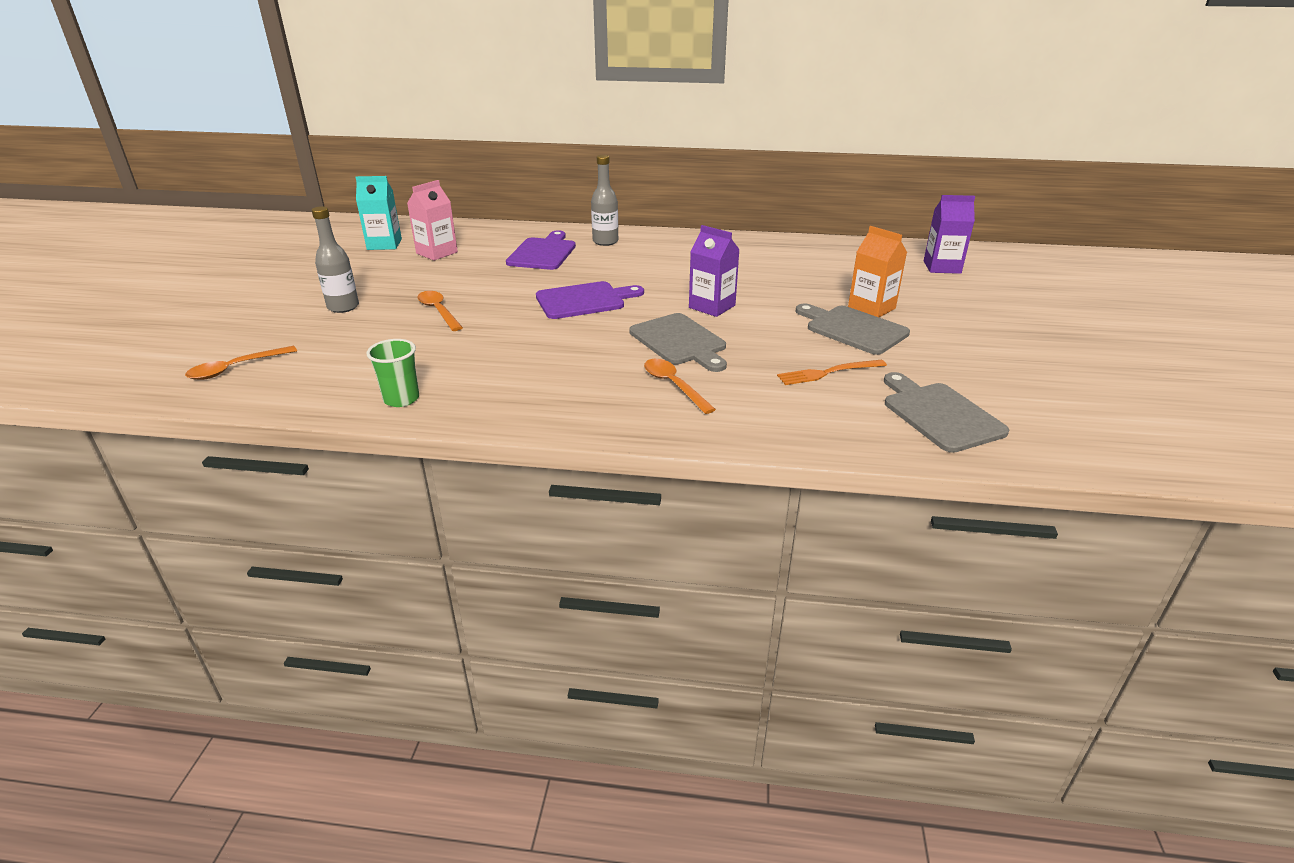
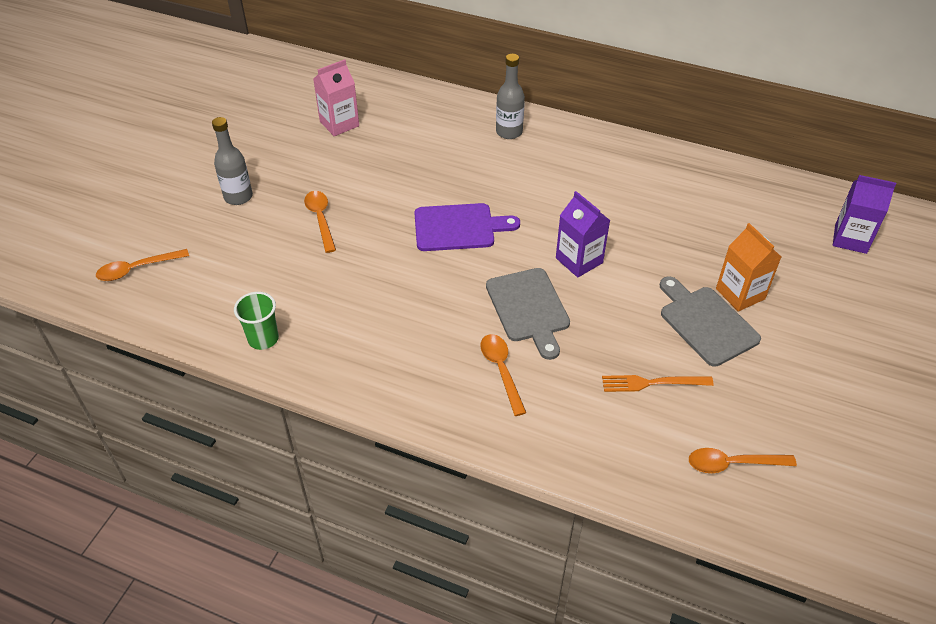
camera: 15 degrees right, 15 degrees up
(384, 244) = (293, 101): turquoise carton -> none
(543, 253) = (441, 141): purple cutting board -> none
(939, 414) = (732, 464): grey cutting board -> orange spoon

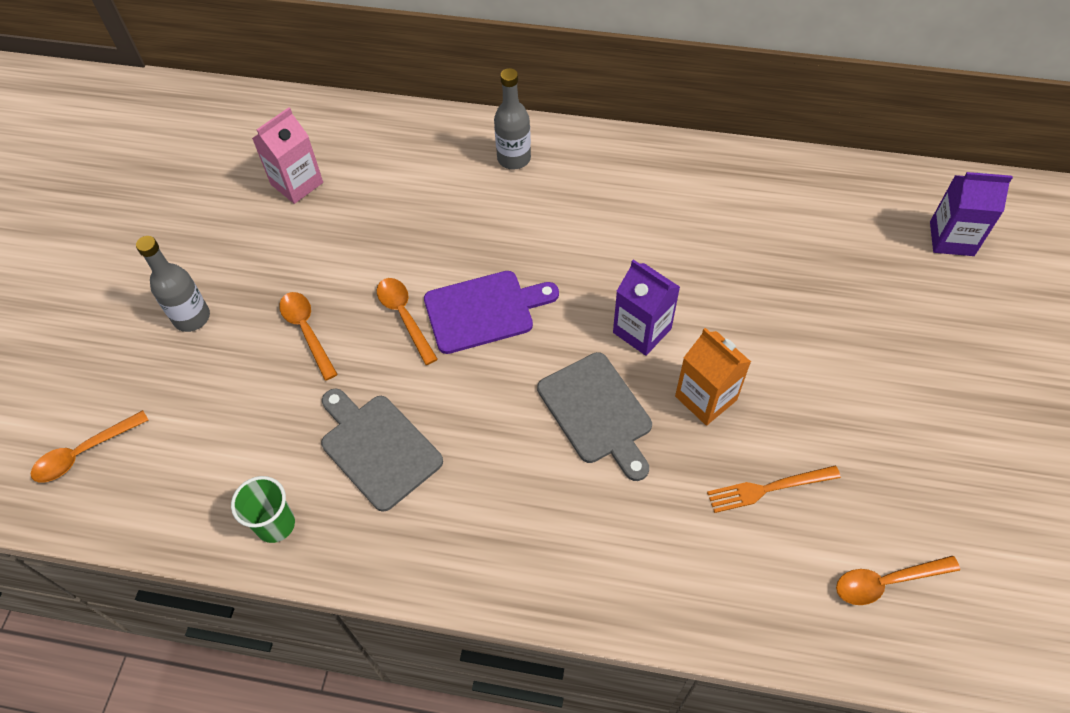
camera: 10 degrees left, 10 degrees up
(501, 370) = (584, 508): orange spoon -> orange spoon (404, 316)
(706, 323) = (812, 390): grey cutting board -> grey cutting board (378, 448)
(740, 294) = (842, 341): orange carton -> orange carton (705, 398)

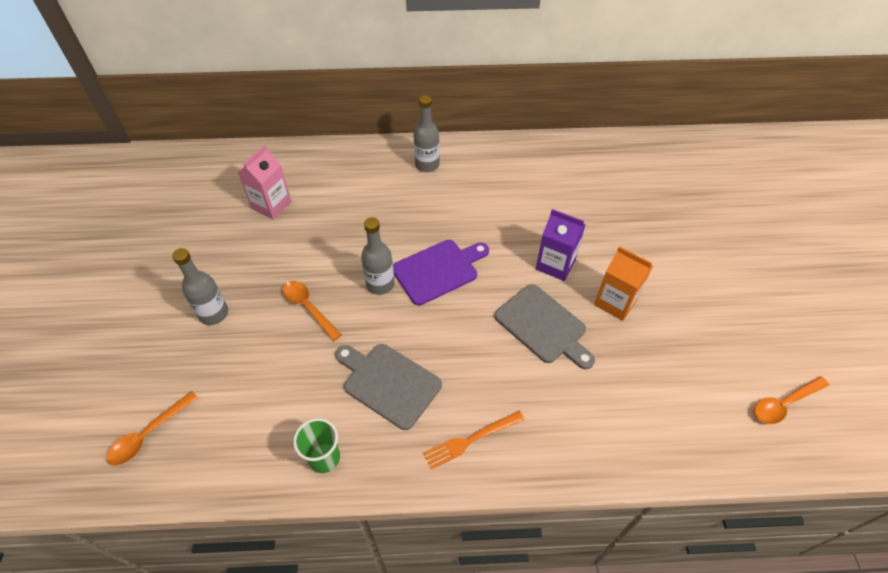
camera: 15 degrees left, 5 degrees down
(404, 316) = (380, 284): orange spoon -> grey bottle
(768, 488) = (681, 355): orange fork -> orange fork (471, 439)
(951, 238) = (736, 172): purple carton -> none

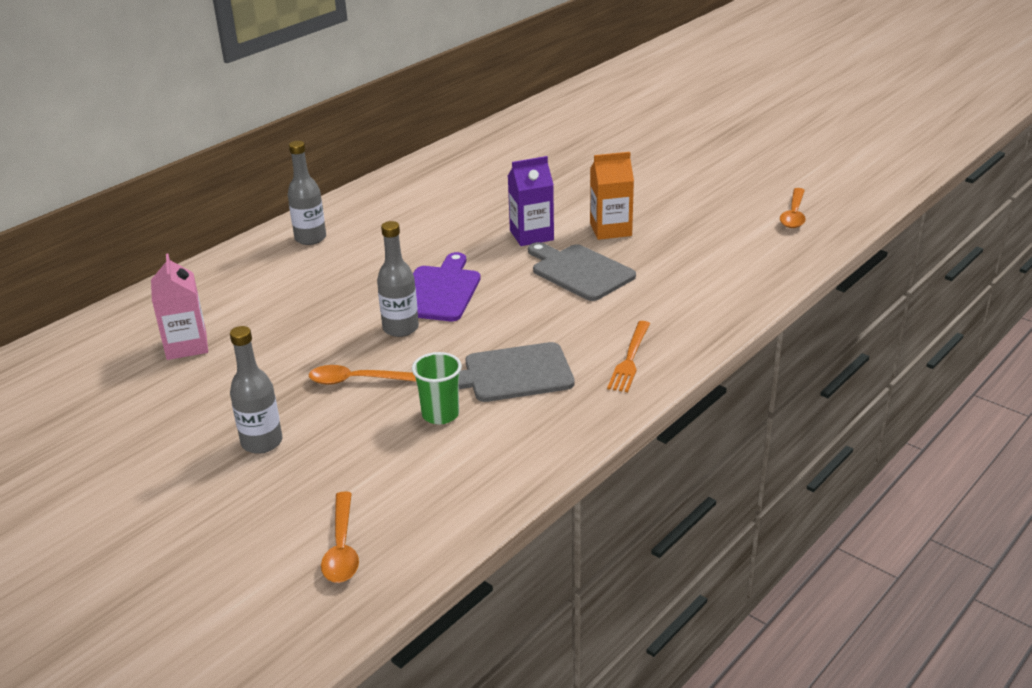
camera: 45 degrees left, 20 degrees down
(324, 458) = (534, 445): green cup -> green cup (440, 414)
(543, 326) = (579, 271): grey cutting board -> grey cutting board turned 135 degrees counterclockwise

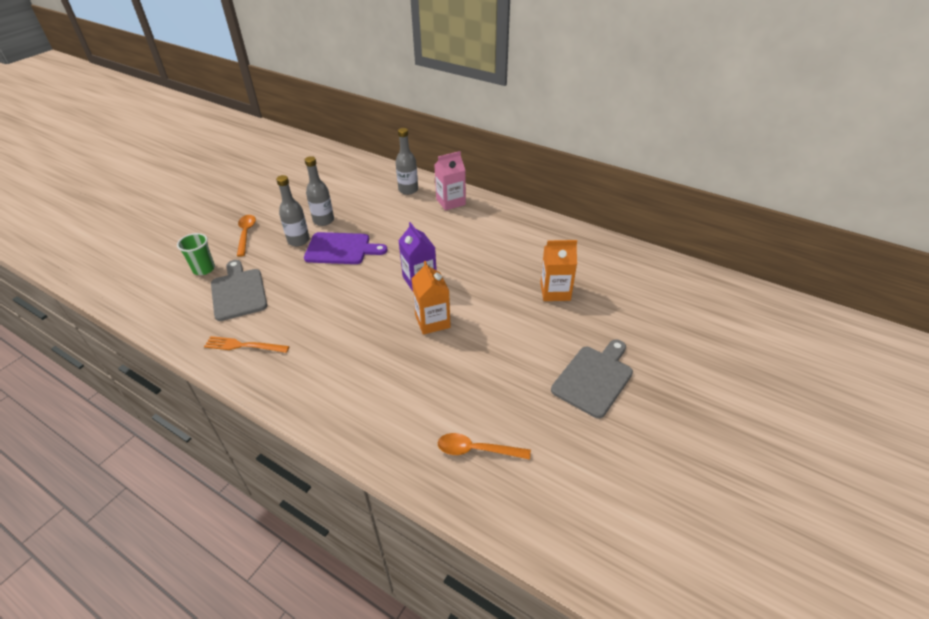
camera: 80 degrees right, 10 degrees up
(186, 345) = (292, 175): pink carton -> pink carton (450, 202)
(262, 442) = (198, 214): grey bottle -> grey bottle (323, 220)
(342, 548) = (103, 254): orange spoon -> none
(577, 160) = (555, 292): none -> orange carton
(579, 271) = (365, 310): grey cutting board -> grey cutting board (594, 378)

